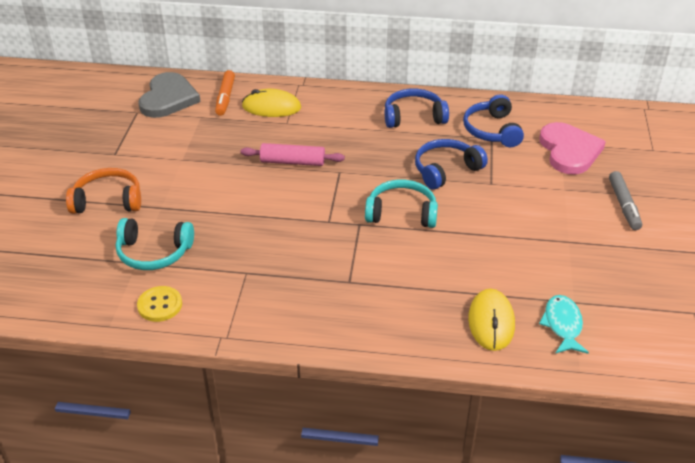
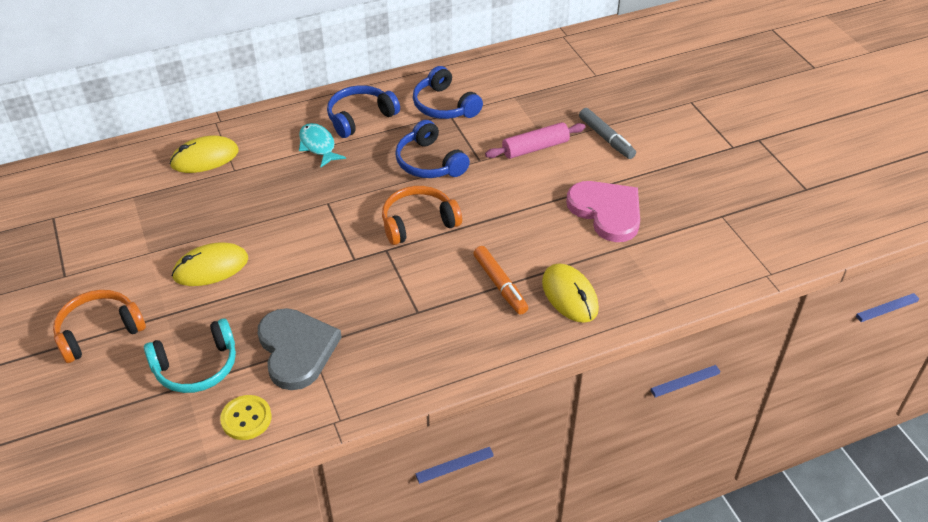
camera: 30 degrees left, 5 degrees up
(168, 98) = (78, 188): grey heart -> grey heart (296, 349)
(217, 186) = (211, 268): none -> yellow mouse
(225, 97) = (145, 165): orange marker -> orange marker (500, 284)
(292, 162) = (272, 210): pink rolling pin -> pink rolling pin (535, 148)
(401, 213) = (418, 222): turquoise headphones -> orange headphones
(446, 170) = (429, 162): blue headphones -> blue headphones turned 60 degrees counterclockwise
(562, 325) = (629, 272): turquoise fish -> turquoise fish (318, 146)
(569, 151) = (526, 102): pink heart -> pink heart (606, 212)

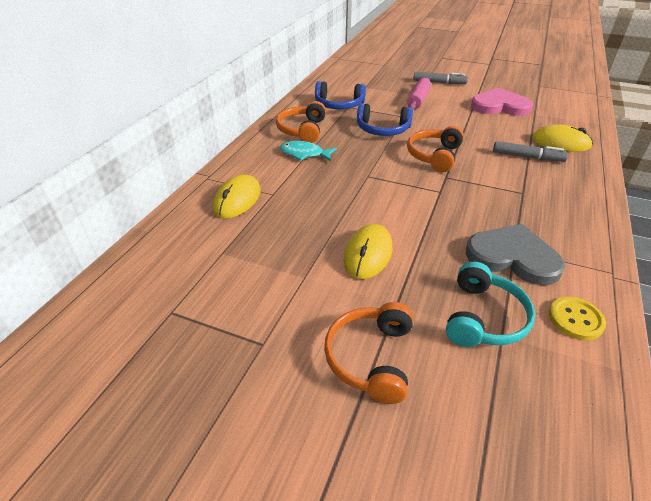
camera: 45 degrees left, 5 degrees down
(360, 117) = (302, 130): blue headphones -> orange headphones
(500, 284) = (527, 157): orange marker -> grey marker

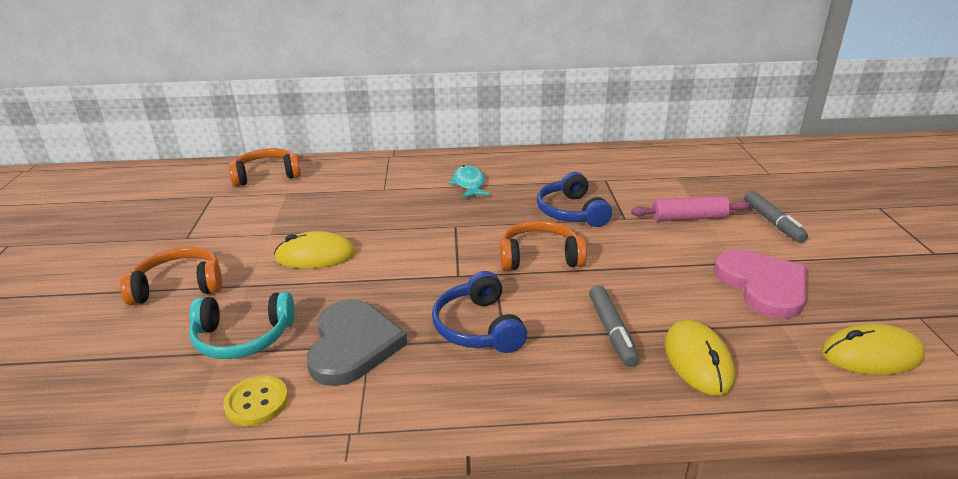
camera: 65 degrees right, 10 degrees down
(237, 199) = (364, 177): yellow mouse -> yellow mouse (871, 355)
(302, 130) = (518, 170): orange headphones -> orange headphones (267, 175)
(338, 105) = (603, 174): blue headphones -> blue headphones (478, 327)

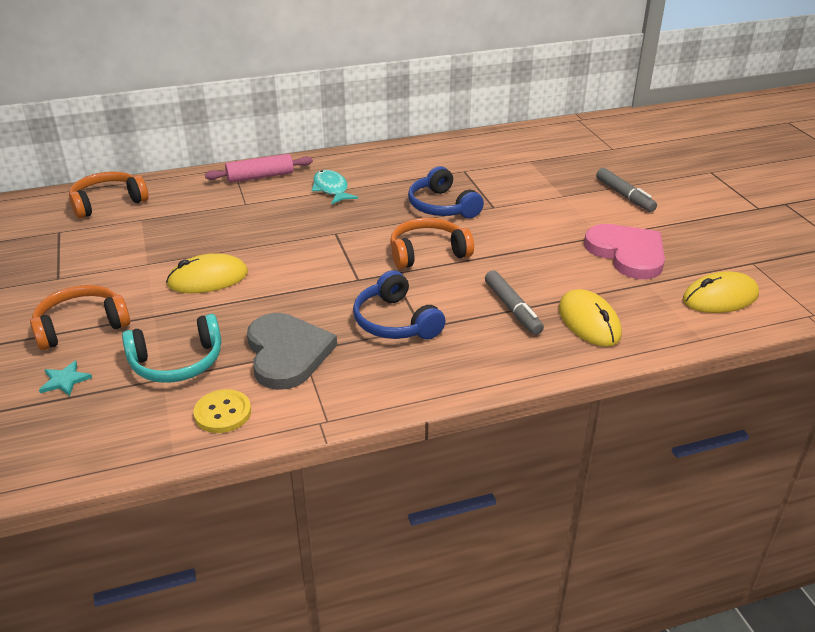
camera: 15 degrees left, 5 degrees up
(132, 339) = (65, 380): none -> turquoise star
(689, 218) = (551, 200): pink rolling pin -> pink rolling pin (260, 176)

